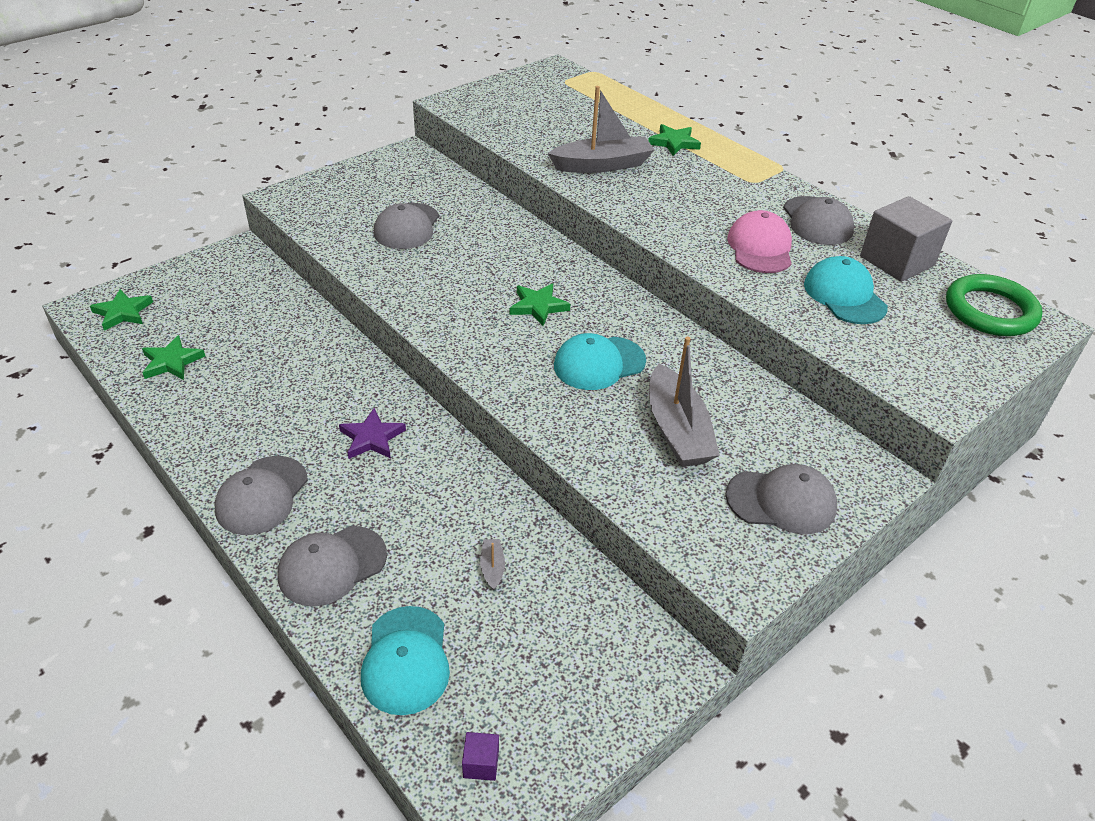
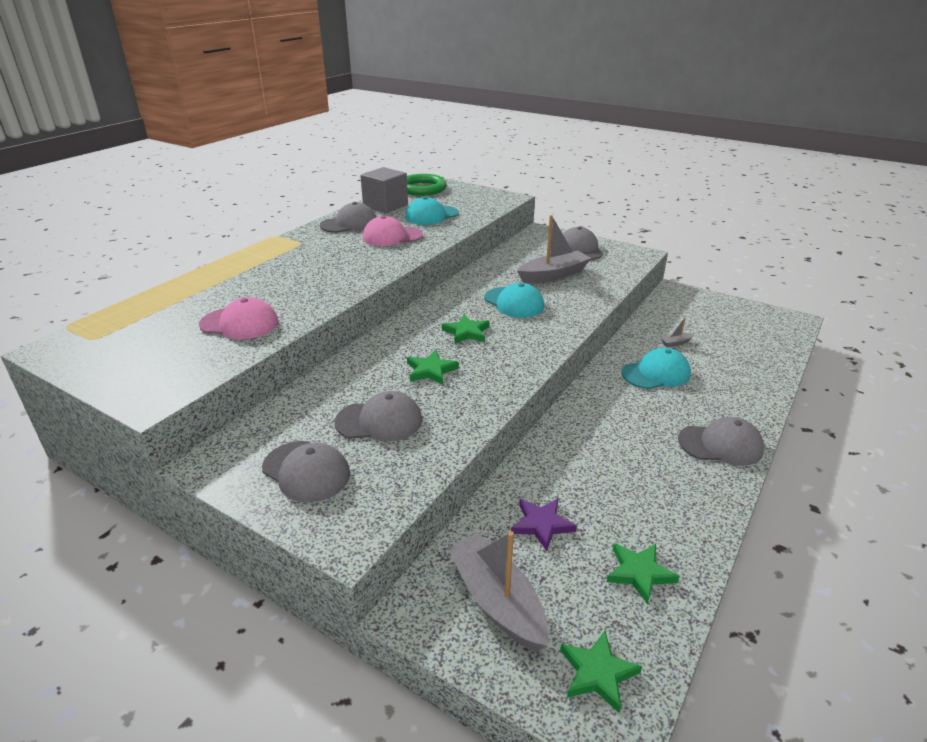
camera: 105 degrees left, 10 degrees down
(332, 566) = (736, 396): grey cap -> grey cap (306, 471)
(372, 438) = (623, 411): purple star -> purple star (542, 524)
(406, 660) = (758, 356): turquoise cap -> turquoise cap (656, 373)
(481, 763) = (777, 326): purple cube -> none
(556, 138) = (240, 323): none -> pink cap
(602, 165) = (291, 296): grey boat -> grey boat (497, 601)
(674, 143) = (240, 273): green star -> green star (431, 370)

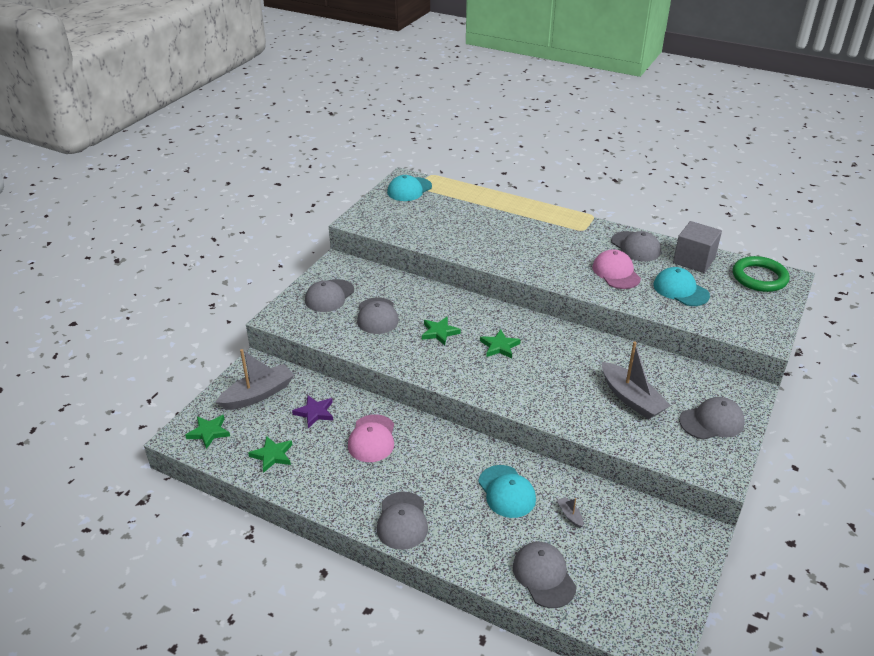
camera: 85 degrees right, 5 degrees up
(240, 323) = (443, 230): pink cap -> pink cap (372, 439)
(514, 303) = (560, 372): turquoise cap -> turquoise cap (409, 189)
(753, 363) = (544, 576): none -> grey cap

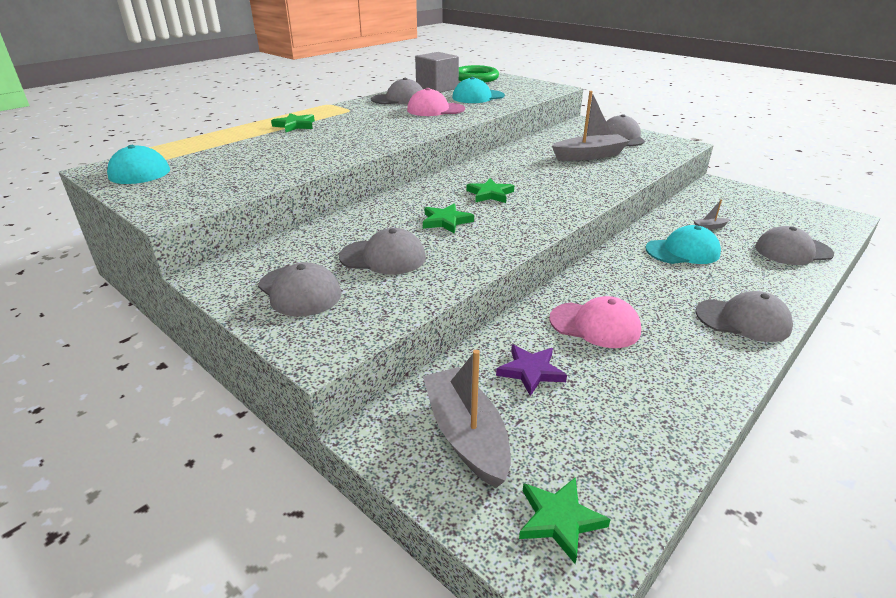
camera: 75 degrees left, 5 degrees down
(272, 455) = (627, 429): green star -> green star (295, 125)

